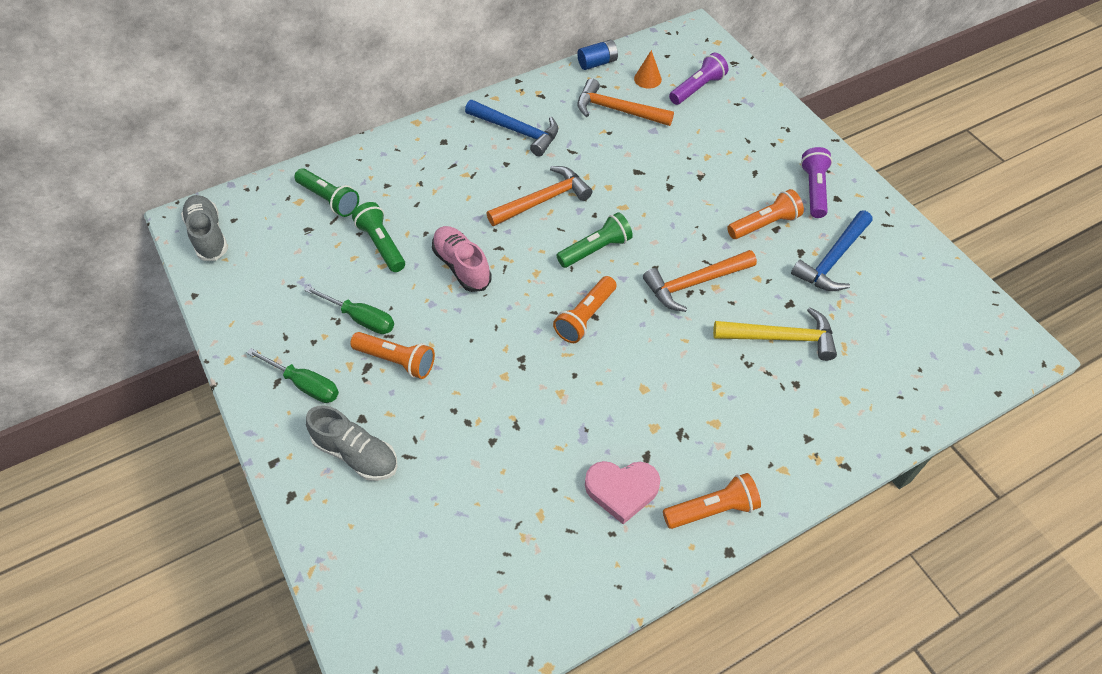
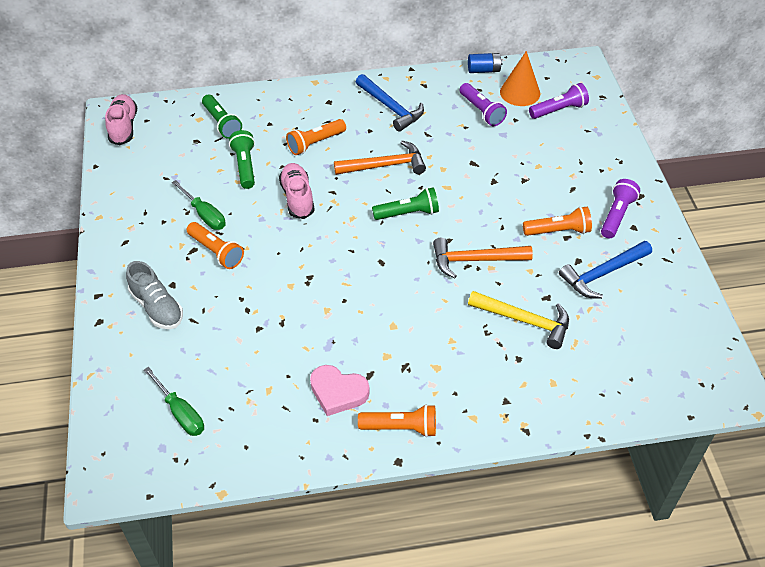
camera: 20 degrees right, 5 degrees down
(208, 235) = (123, 127): grey shoe -> pink shoe
(305, 384) = (143, 249): green screwdriver -> green screwdriver (181, 413)
(585, 317) = (374, 261): orange flashlight -> orange flashlight (315, 143)
(617, 110) = (481, 111): orange hammer -> purple flashlight
(647, 79) = (520, 92): orange cone -> orange cone, size x1.66

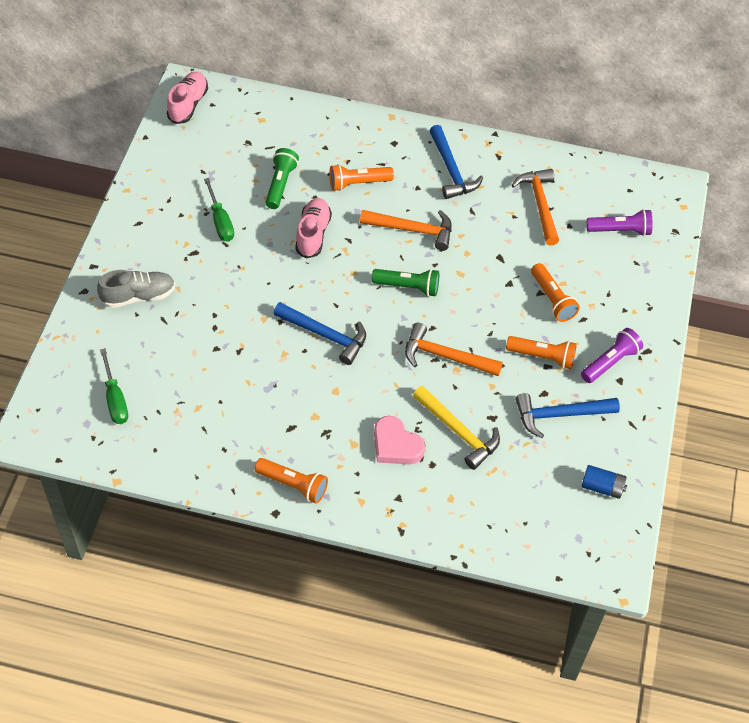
camera: 20 degrees right, 5 degrees up
(157, 307) = (138, 296): grey shoe -> grey shoe turned 90 degrees counterclockwise
(216, 252) = (213, 262): orange flashlight -> orange flashlight (552, 299)
(222, 123) = (280, 132): green flashlight -> none
(338, 392) = (255, 433): pink heart -> pink heart (396, 445)
(356, 280) = (325, 335): none -> blue hammer
(481, 111) = (540, 205): purple flashlight -> orange hammer
(483, 70) = (568, 160): blue battery -> blue battery (602, 487)
(520, 92) = (591, 197): orange cone -> none

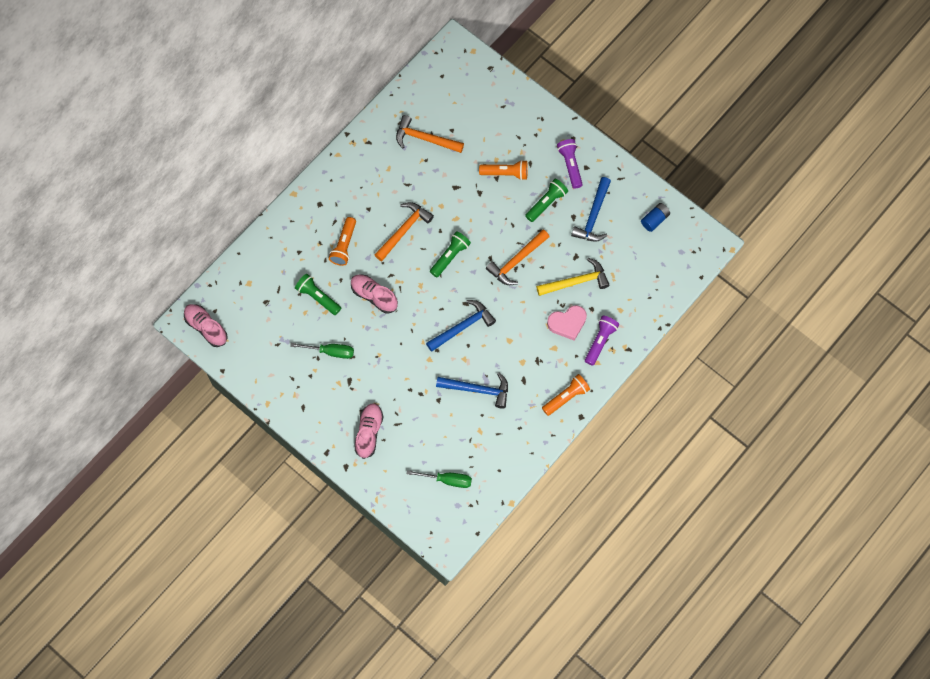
camera: 60 degrees left, 15 degrees up
(138, 296) = (369, 432): grey shoe -> pink shoe
(451, 170) = (364, 179): blue hammer -> blue hammer (477, 390)
(542, 357) = (546, 203): orange flashlight -> green flashlight
(620, 230) = (472, 101): purple flashlight -> purple flashlight (600, 342)

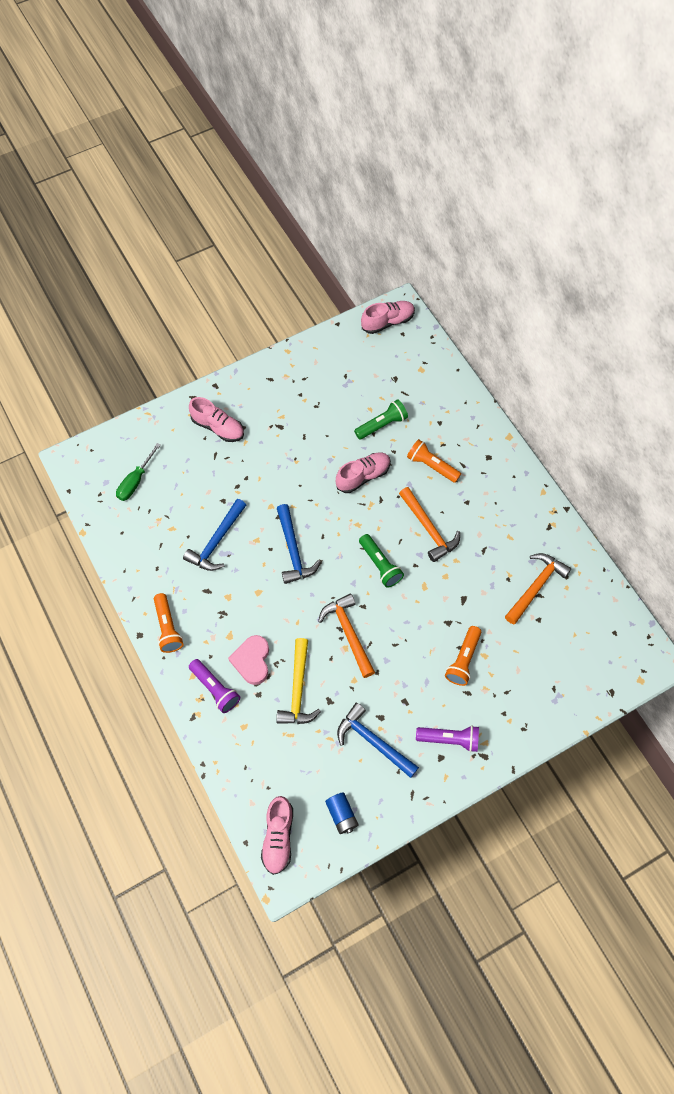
camera: 110 degrees right, 5 degrees down
(330, 351) = (318, 419): green screwdriver -> none
(546, 203) = (409, 692): green flashlight -> none
(688, 256) = (278, 837): none -> pink shoe

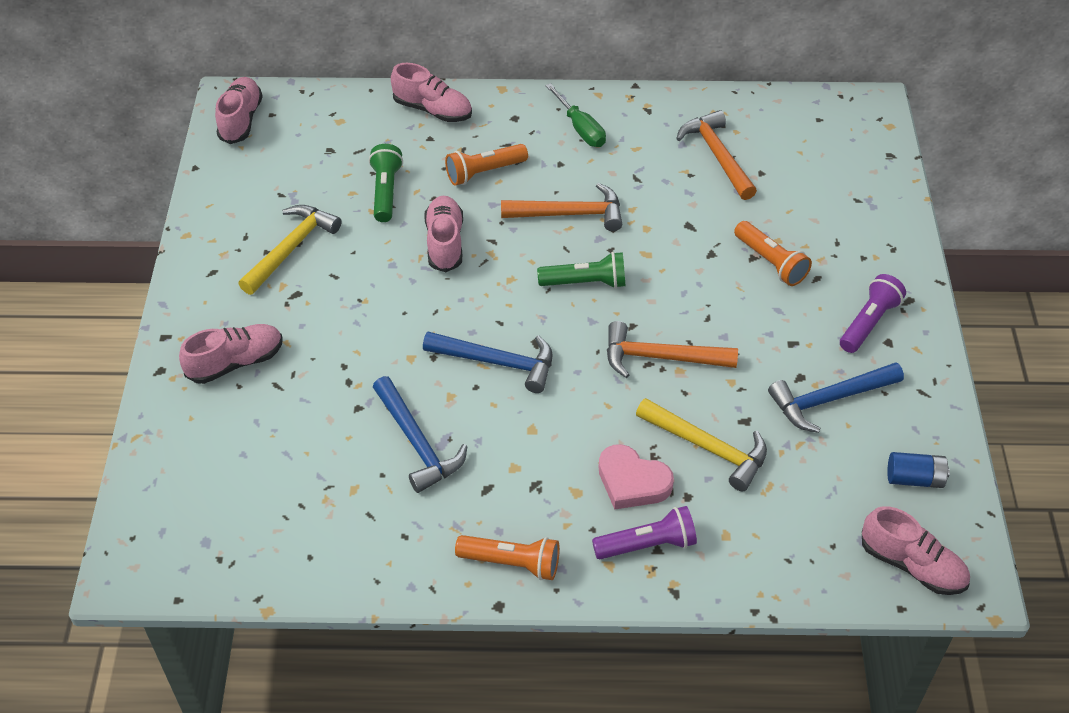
camera: 60 degrees left, 15 degrees down
(135, 481) = (237, 501): green screwdriver -> green screwdriver (580, 128)
(309, 404) = (291, 248): none -> yellow hammer
(464, 411) = (433, 110): none -> pink shoe

